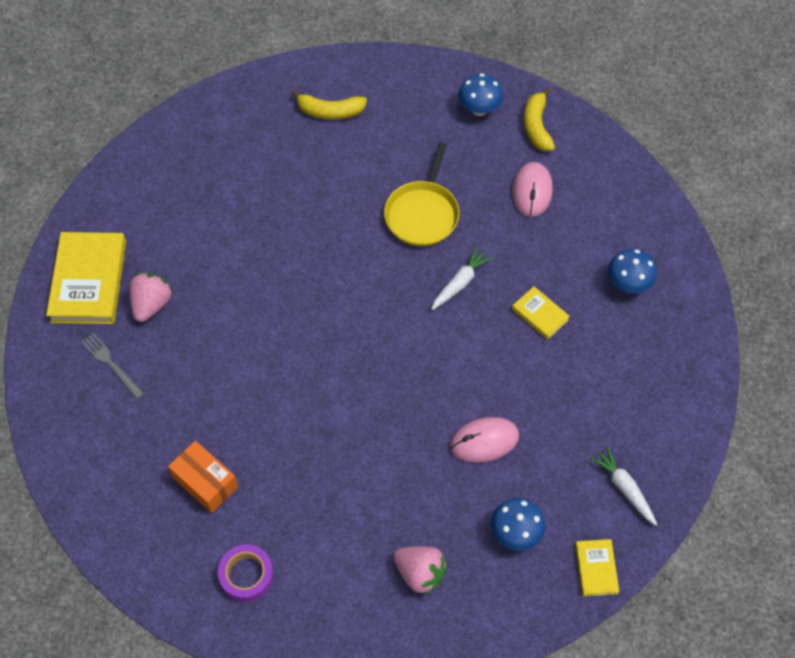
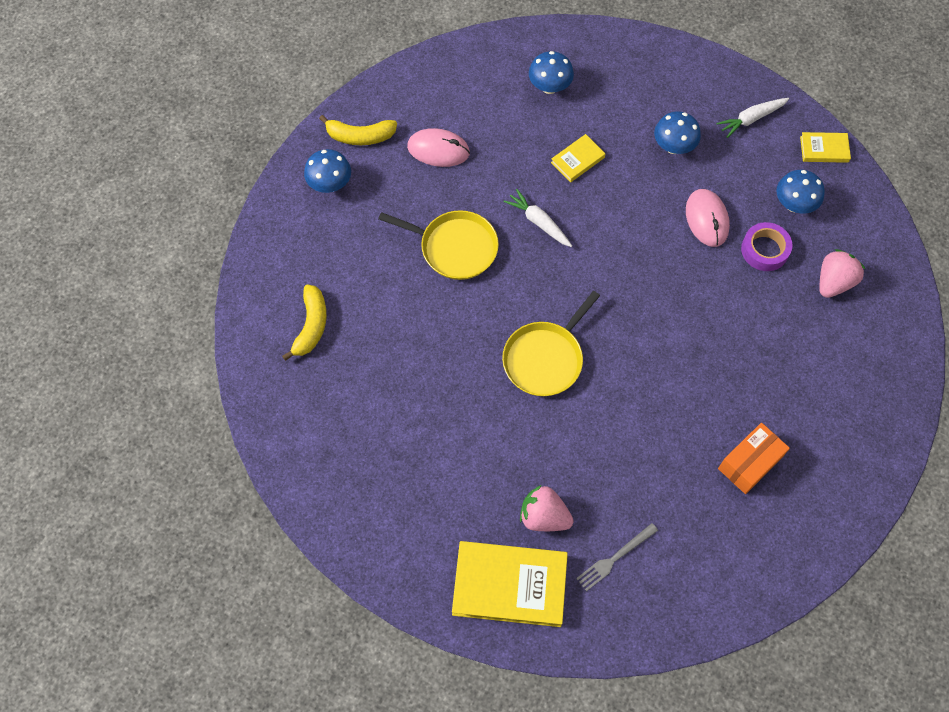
camera: 85 degrees left, 5 degrees up
(246, 575) = (842, 427): purple tape -> purple tape (764, 250)
(309, 297) = (545, 358): none -> yellow pan
(572, 406) = (673, 146): none -> blue mushroom

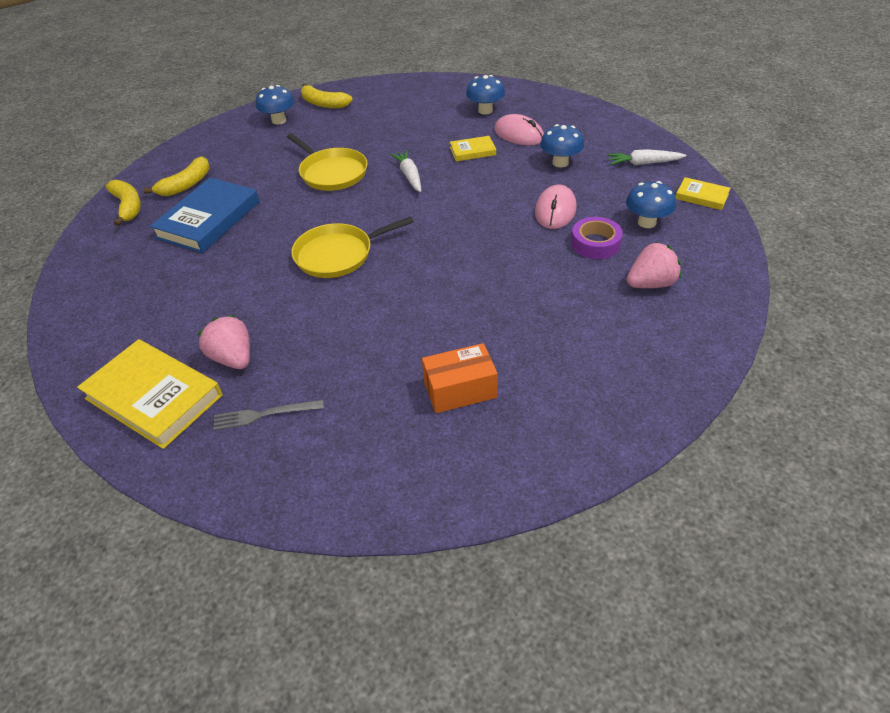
camera: 30 degrees right, 20 degrees down
(275, 382) = (128, 207): none -> yellow banana
(380, 365) = (208, 219): none -> blue book
(438, 150) = (371, 122): pink mouse -> pink mouse (519, 134)

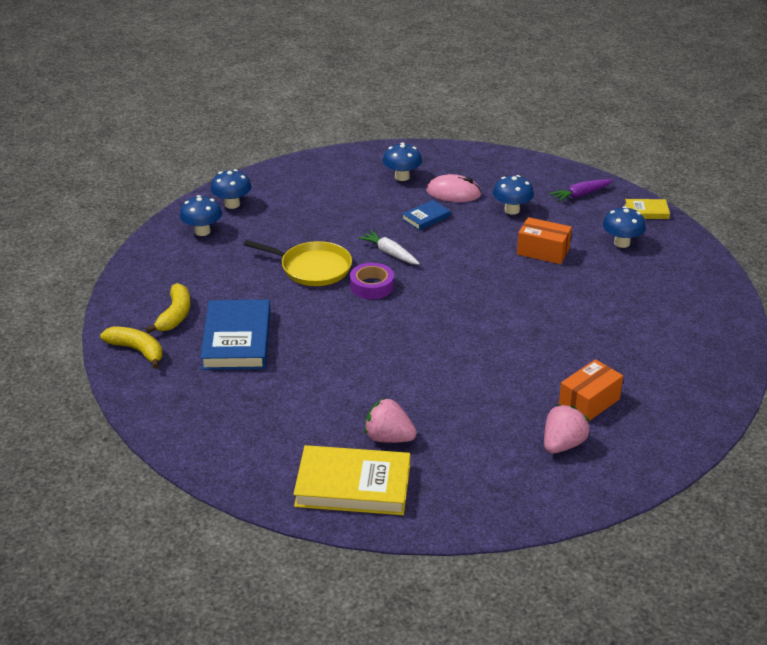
camera: 30 degrees left, 10 degrees down
(264, 414) = (458, 467): grey fork -> none
(324, 104) = (232, 204): yellow banana -> blue mushroom
(338, 254) = (393, 335): yellow pan -> none
(472, 151) = (426, 217): yellow book -> blue book
(555, 210) = (543, 251): pink mouse -> orange box
(595, 243) = (596, 269): purple tape -> purple tape (372, 286)
(643, 163) = (580, 195): white carrot -> purple carrot
(651, 284) = (661, 289): pink strawberry -> pink strawberry (562, 445)

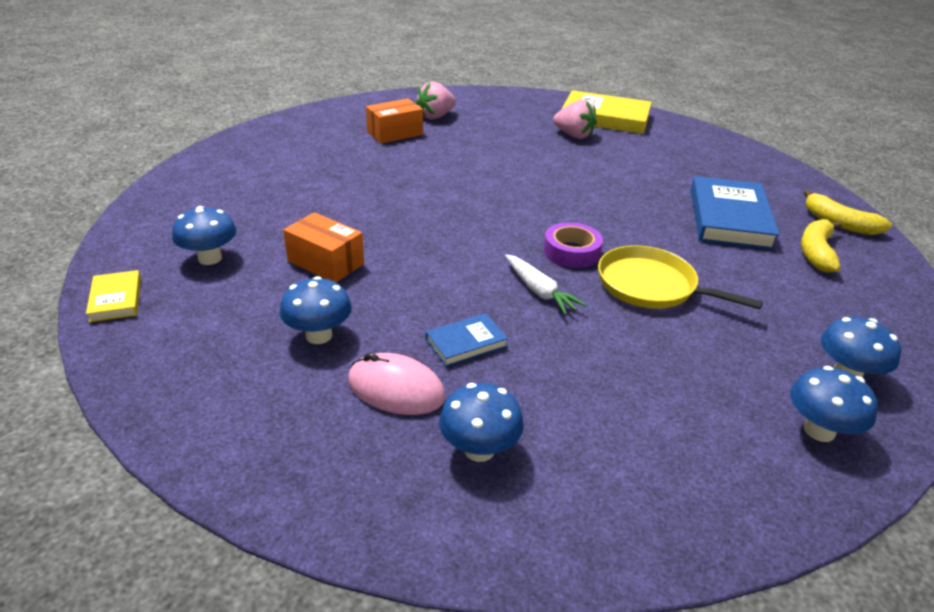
camera: 170 degrees left, 0 degrees up
(580, 195) = (180, 347): purple carrot -> none
(646, 211) = (116, 299): yellow book -> yellow book turned 60 degrees clockwise

